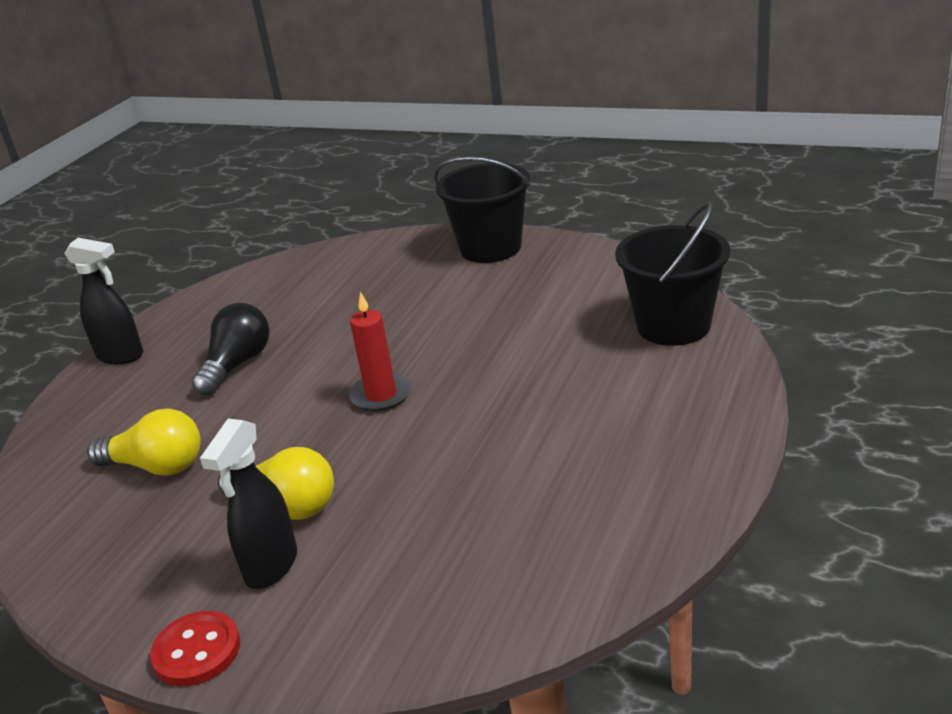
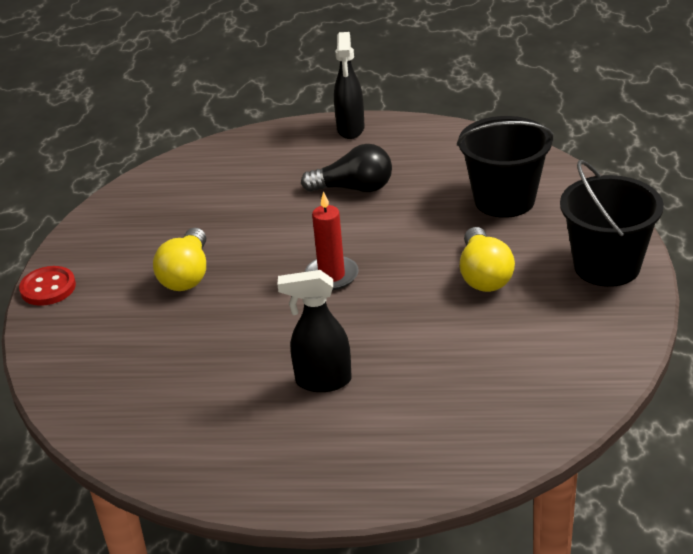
camera: 70 degrees right, 5 degrees up
(156, 466) = (220, 201): yellow light bulb -> yellow light bulb (484, 275)
(271, 567) = (124, 290): black spray bottle -> black spray bottle (322, 381)
(673, 326) = (498, 426): black bucket -> black bucket (504, 200)

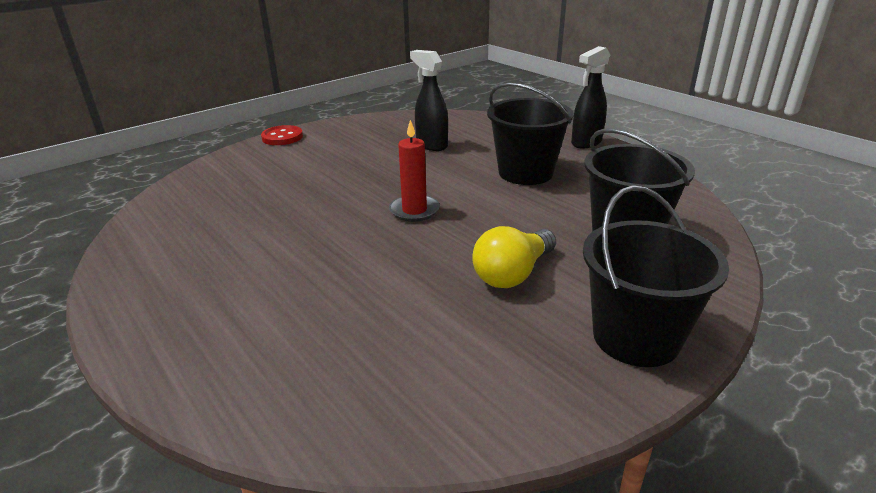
camera: 45 degrees right, 5 degrees down
(187, 275) = (346, 165): yellow light bulb -> none
(322, 381) = (282, 265): black spray bottle -> black spray bottle (431, 145)
(354, 188) = (525, 173): black light bulb -> black bucket

